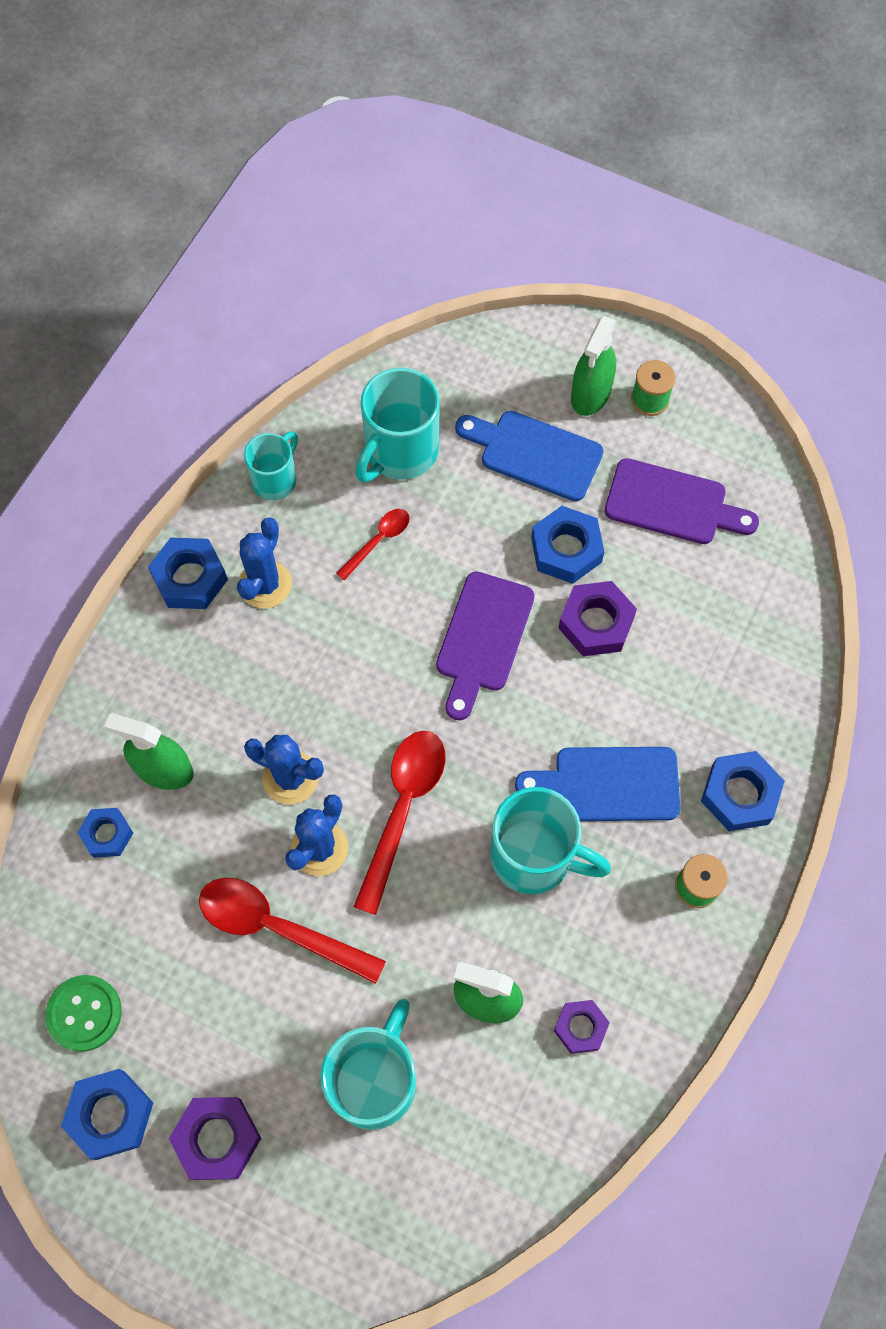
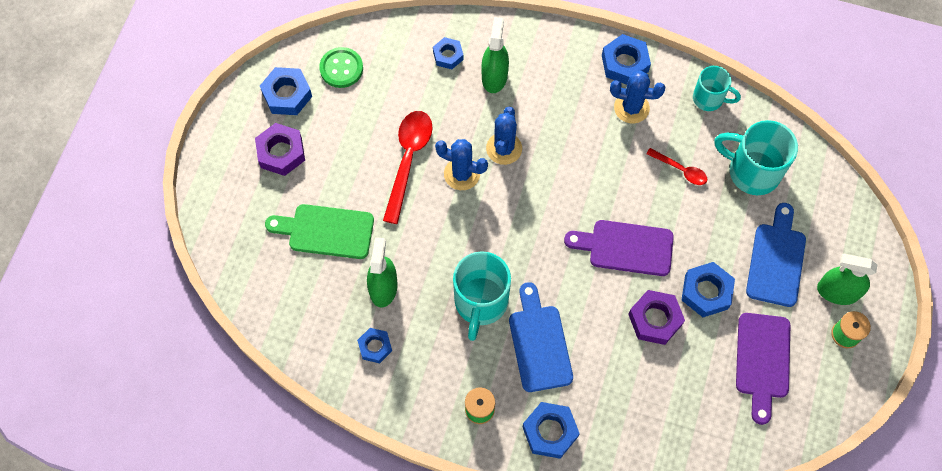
camera: 80 degrees right, 0 degrees up
(375, 1079) = (326, 231): turquoise mug -> green cutting board
(403, 808) = (497, 218): red spoon -> none
(580, 1027) = (375, 347): purple nut -> blue nut

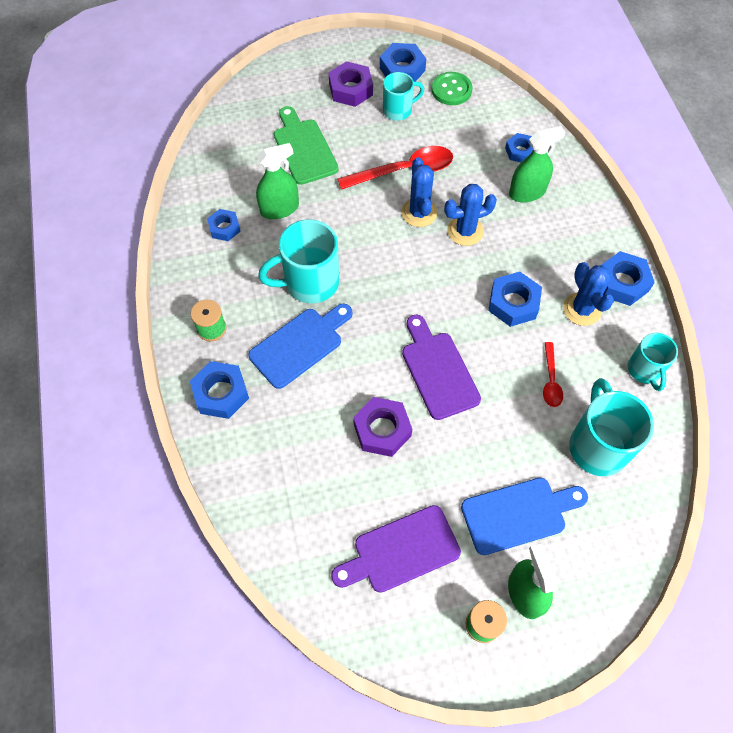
camera: 60 degrees right, 5 degrees down
(335, 126) = (398, 110): none -> turquoise mug
(706, 292) = (440, 463): blue nut -> blue nut (513, 303)

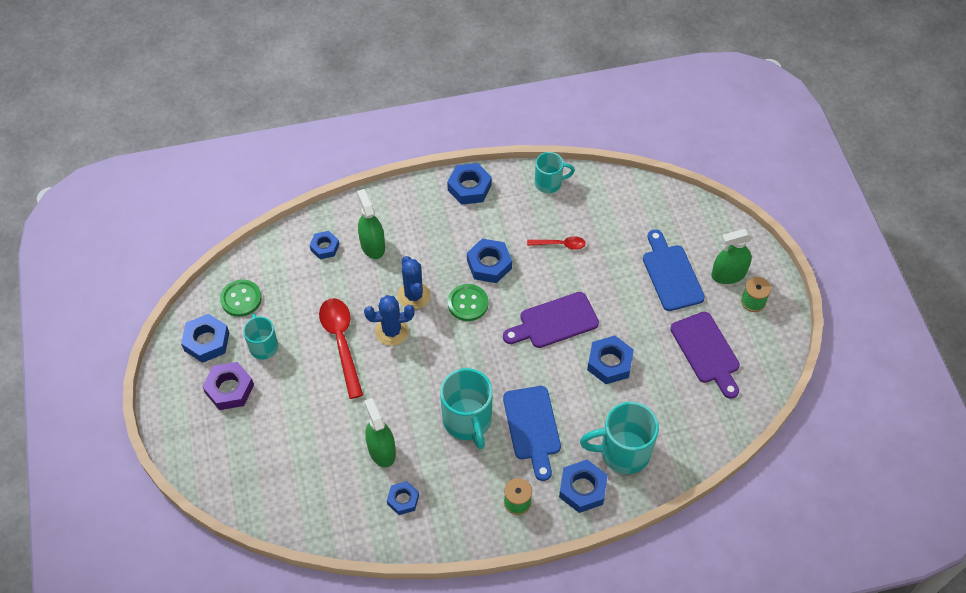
camera: 90 degrees left, 5 degrees down
(299, 345) = (532, 427): blue cutting board -> blue cutting board turned 150 degrees counterclockwise
(303, 148) = (306, 431): green cutting board -> none
(382, 430) = (609, 363): purple nut -> blue nut
(458, 282) = (468, 303): none -> green button
(582, 309) = (495, 217): blue cactus -> none
(597, 445) = (613, 220): turquoise mug -> turquoise mug (622, 452)

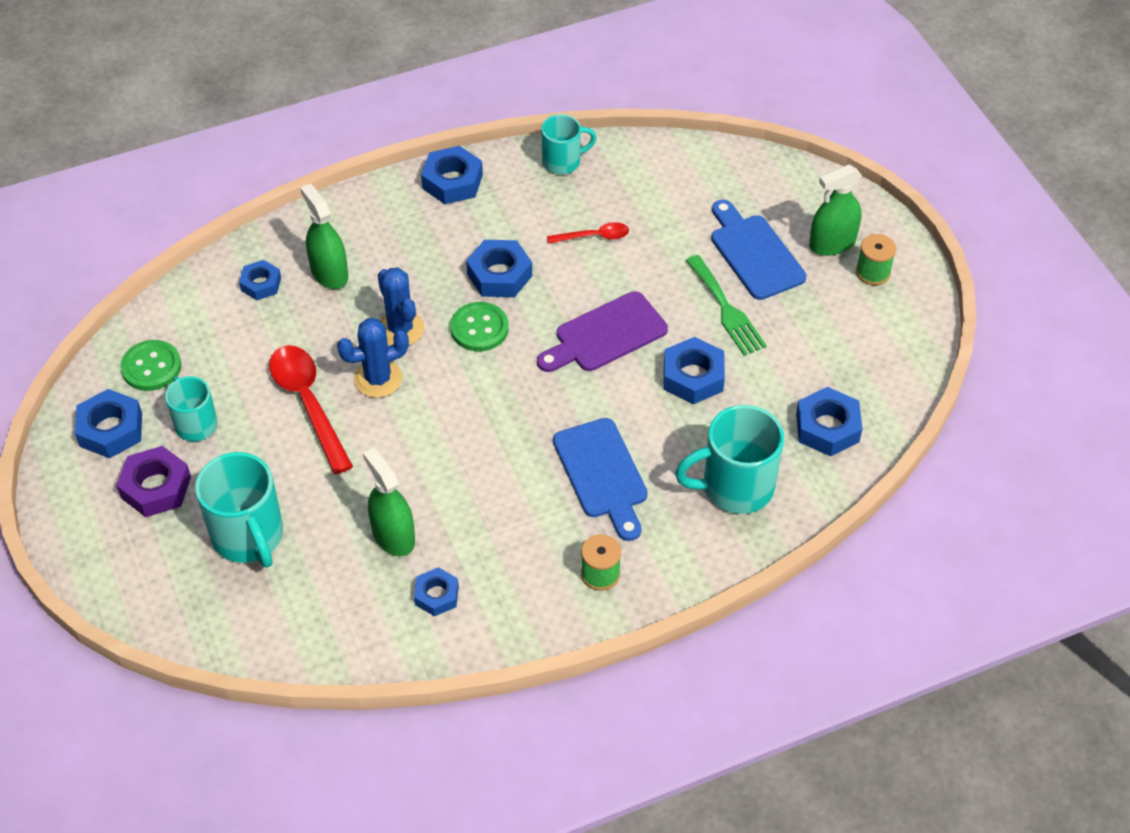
camera: 10 degrees left, 5 degrees down
(468, 421) = (509, 479): turquoise mug -> turquoise mug (249, 537)
(582, 489) = (688, 543): blue nut -> blue nut (827, 428)
(643, 315) = (726, 309): none -> green fork
(707, 351) = (823, 343): purple cutting board -> none

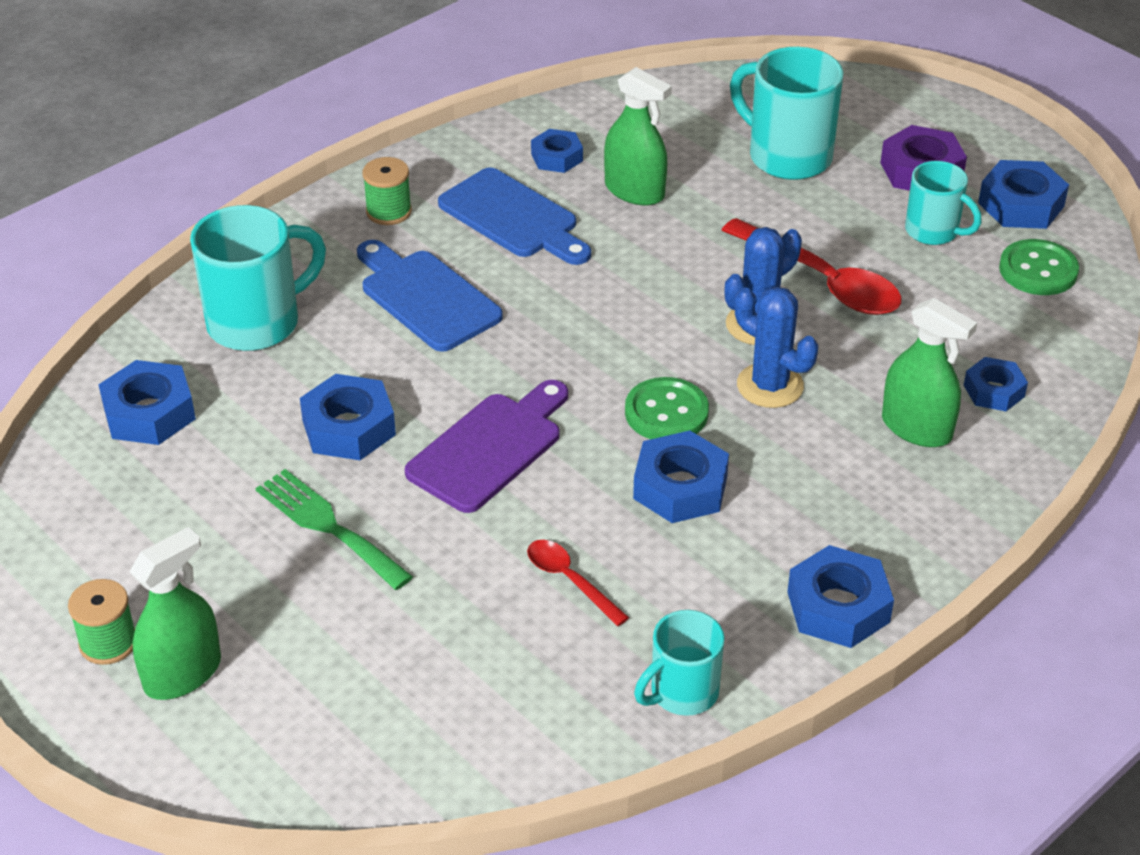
camera: 160 degrees right, 10 degrees down
(594, 236) = (569, 580): red spoon -> red spoon turned 75 degrees clockwise
(754, 253) = (308, 622): blue cutting board -> blue cutting board (513, 217)

